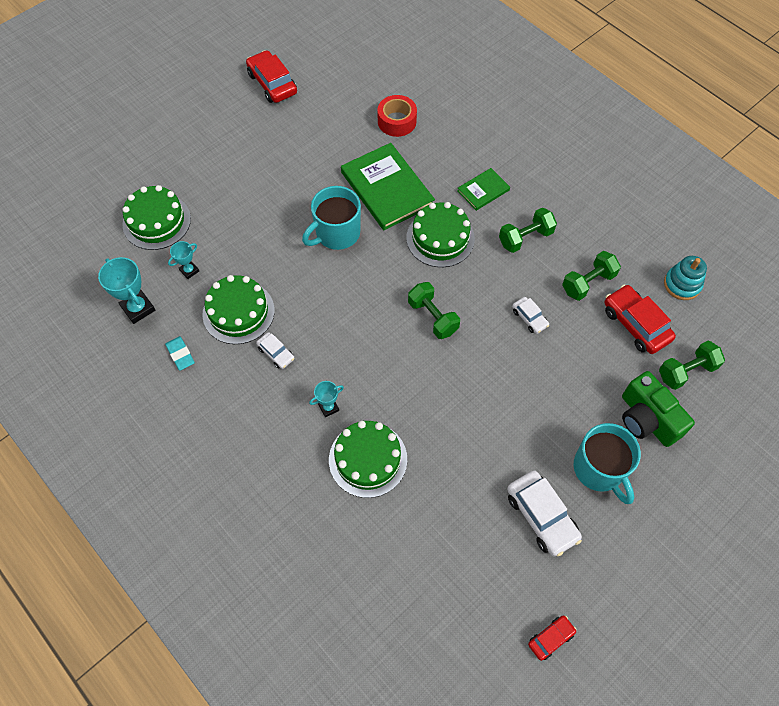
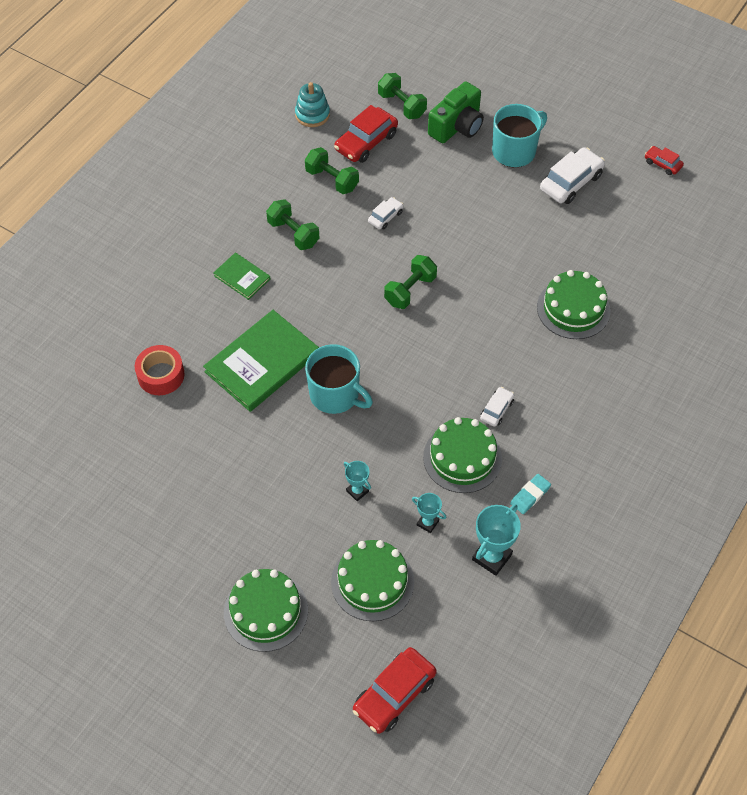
camera: 105 degrees left, 5 degrees down
(272, 83) = (124, 524): red car -> red car (394, 694)
(328, 407) = (536, 351): turquoise trophy -> turquoise trophy (357, 491)
(440, 238) = (314, 302): green cake -> green cake (266, 611)

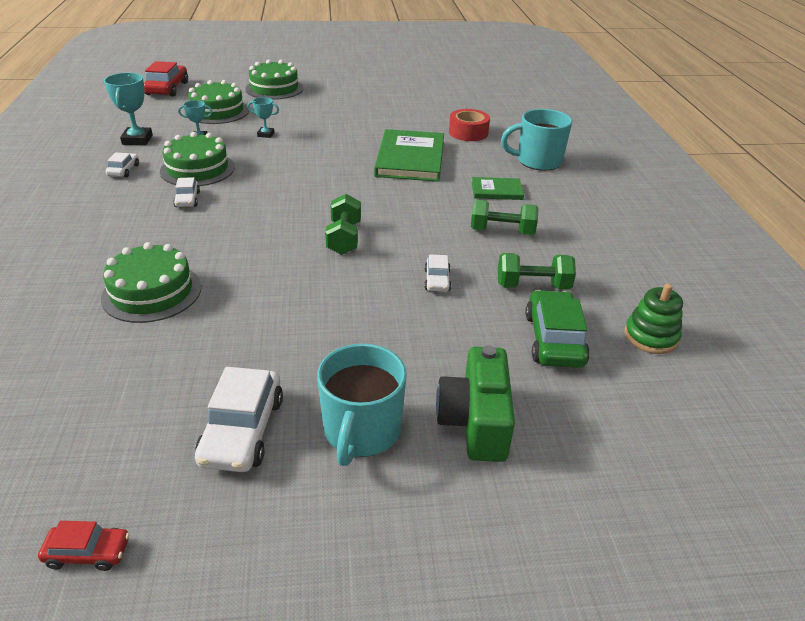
camera: 140 degrees right, 20 degrees down
(312, 114) = (650, 337): turquoise stacking toy -> green stacking toy
(335, 395) = (334, 164): turquoise mug -> turquoise mug (537, 161)
(366, 142) = (554, 339): red car -> green car
(402, 105) = (577, 408): green dumbbell -> none
(530, 495) = (123, 170): turquoise eraser -> white car

